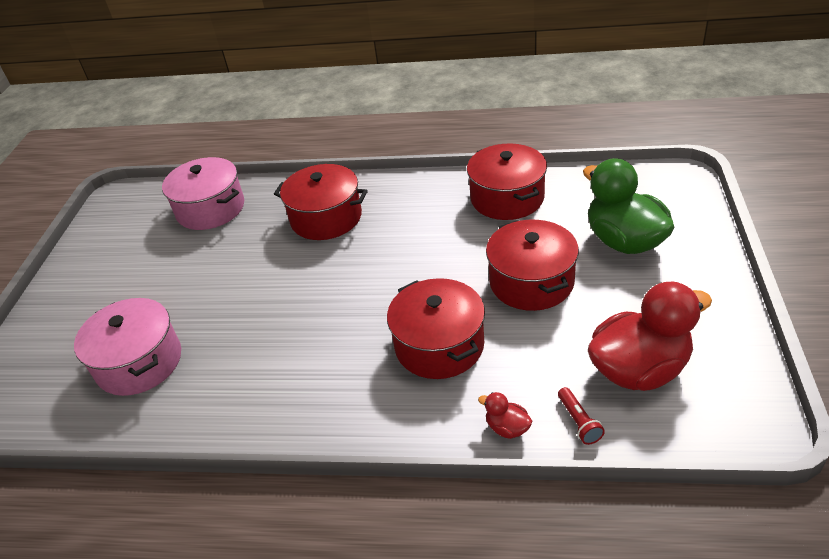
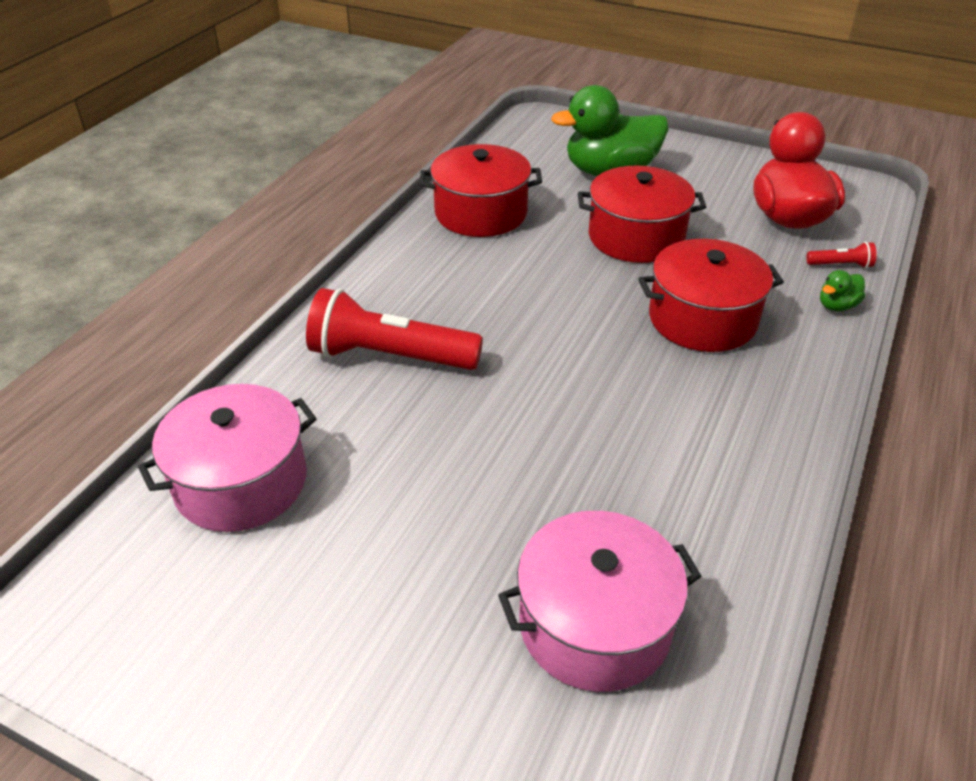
camera: 75 degrees left, 0 degrees up
(326, 218) = (390, 356): red pot -> red flashlight
(507, 428) = (837, 306): red duck -> green duck

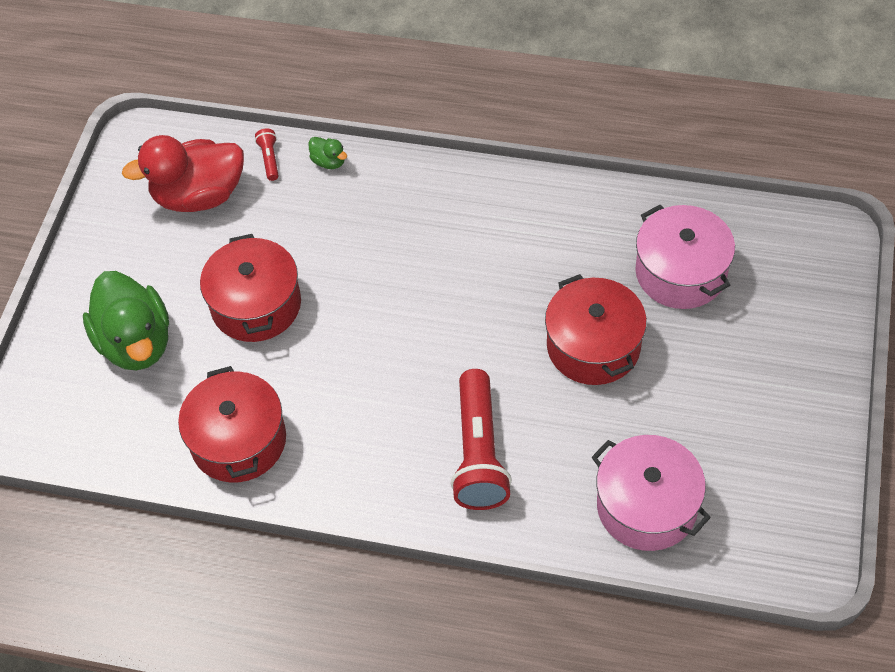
camera: 100 degrees left, 15 degrees up
(702, 319) = (369, 245): red pot -> red pot (593, 346)

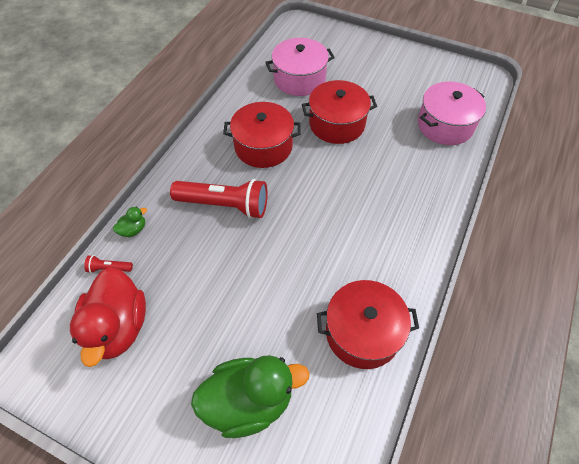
camera: 80 degrees left, 0 degrees up
(256, 305) = (244, 300): red pot -> red pot (263, 146)
(479, 452) = (398, 191): red flashlight -> red flashlight (224, 205)

